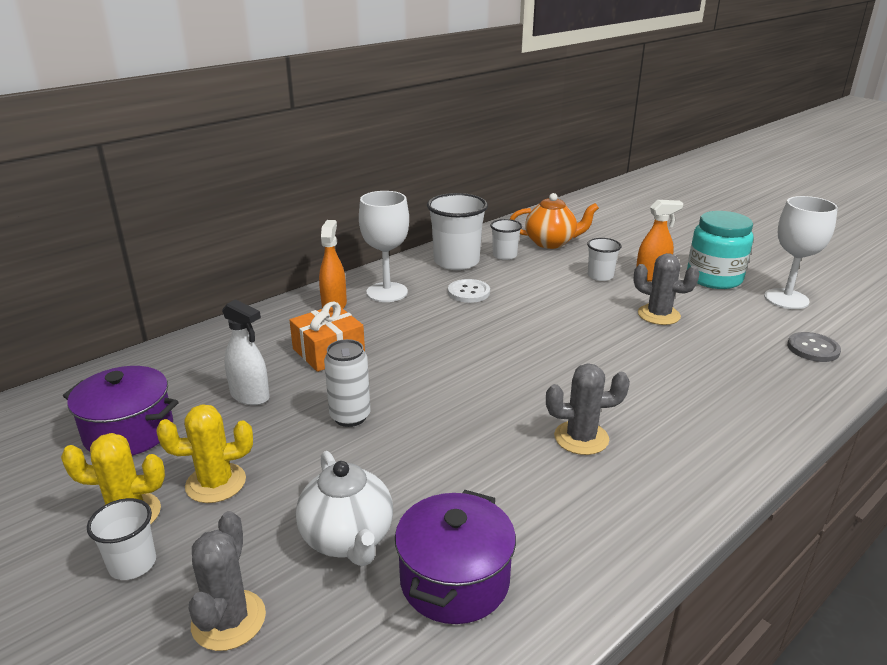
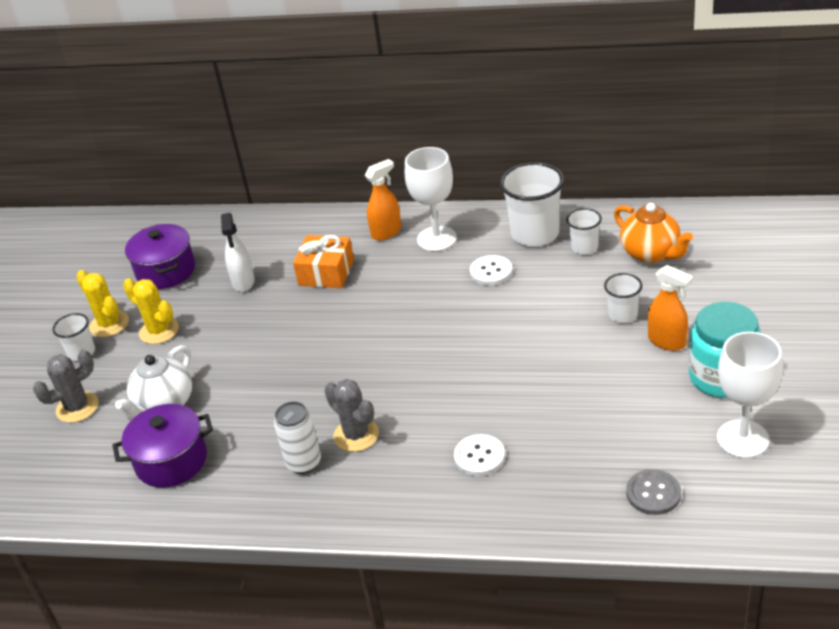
camera: 55 degrees right, 10 degrees up
(350, 417) = (267, 331): white can -> white can (304, 463)
(658, 315) = (593, 381): grey cactus -> none
(689, 393) = (479, 456): none -> white button

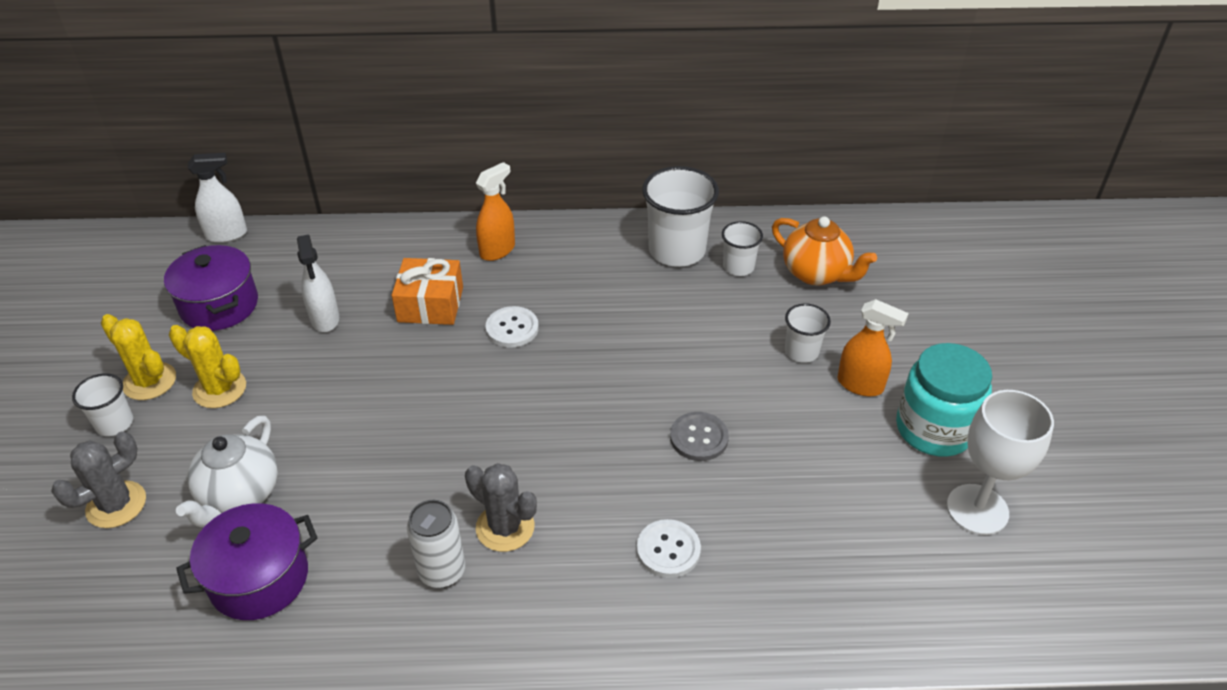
camera: 15 degrees left, 5 degrees up
(178, 219) = (227, 234): none -> white spray bottle
(436, 239) = (561, 258): white goblet -> none
(491, 271) = (634, 299): white button -> white button (512, 328)
(653, 493) = (891, 589): grey button -> grey button (699, 438)

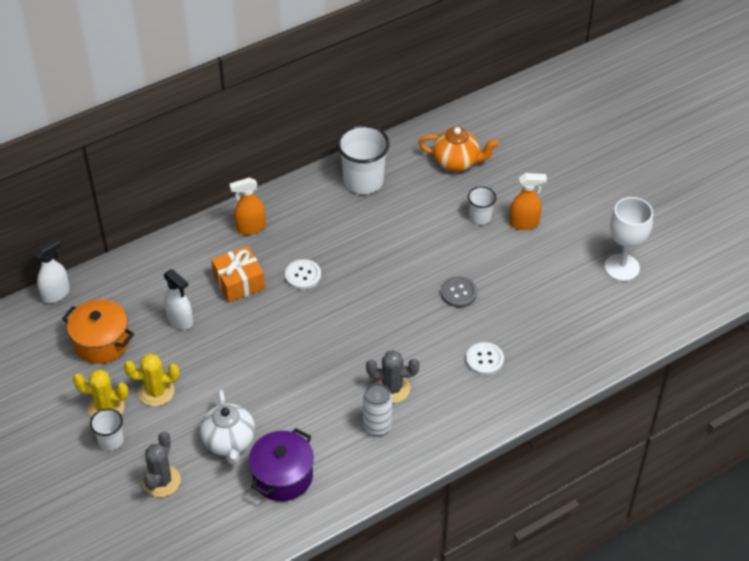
camera: 30 degrees left, 5 degrees up
(219, 305) = (101, 342): purple pot -> orange pot
(497, 250) = (250, 228): orange spray bottle -> orange spray bottle turned 120 degrees counterclockwise
(738, 267) = (408, 177): white cup -> none
(934, 429) = (577, 232): turquoise jar -> none

